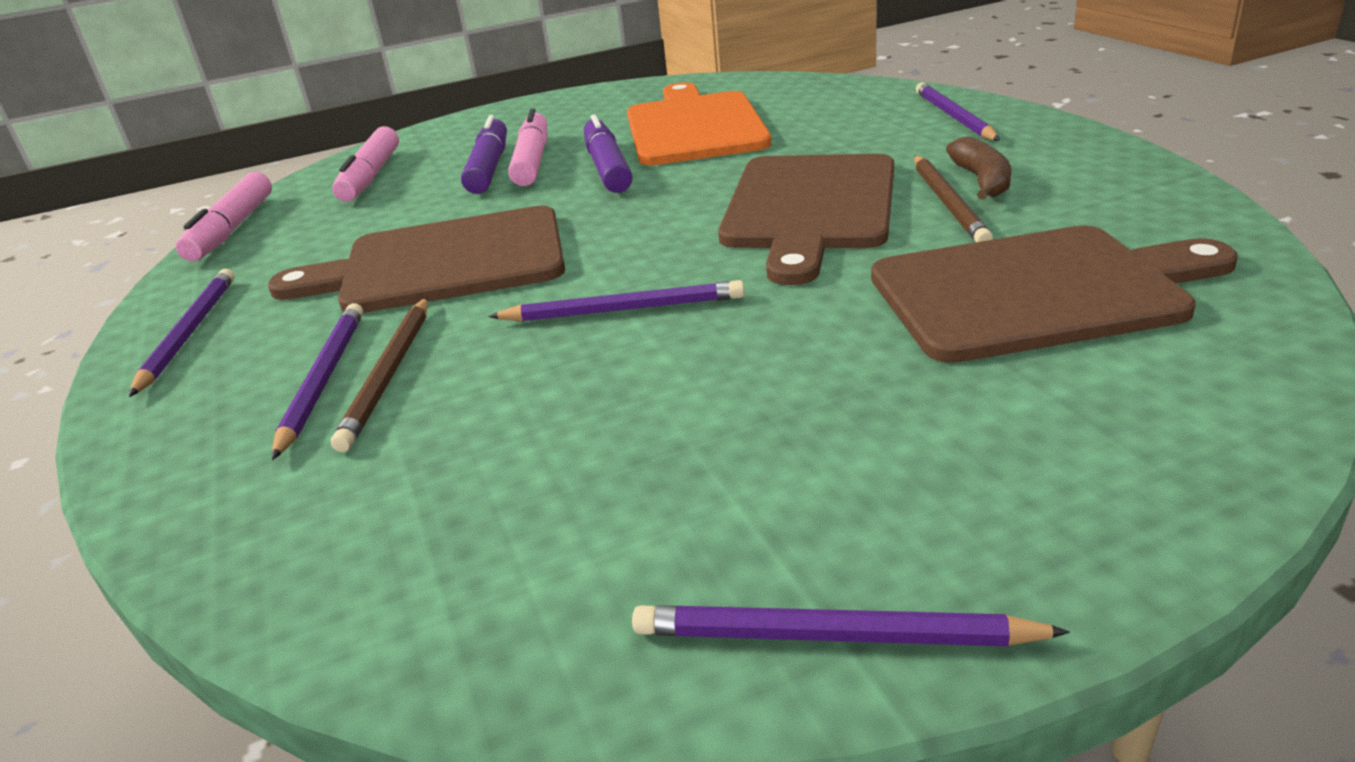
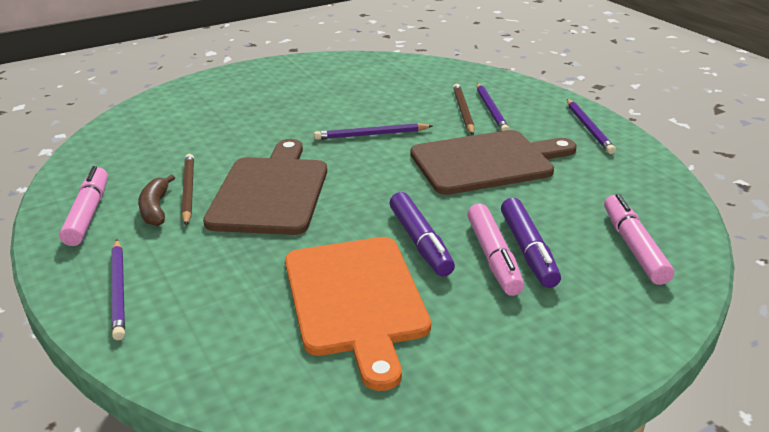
camera: 170 degrees right, 0 degrees up
(232, 229) = (677, 193): pink marker -> pink marker (88, 214)
(833, 637) = (297, 63): purple pencil -> none
(1037, 292) = (184, 138): brown cutting board -> none

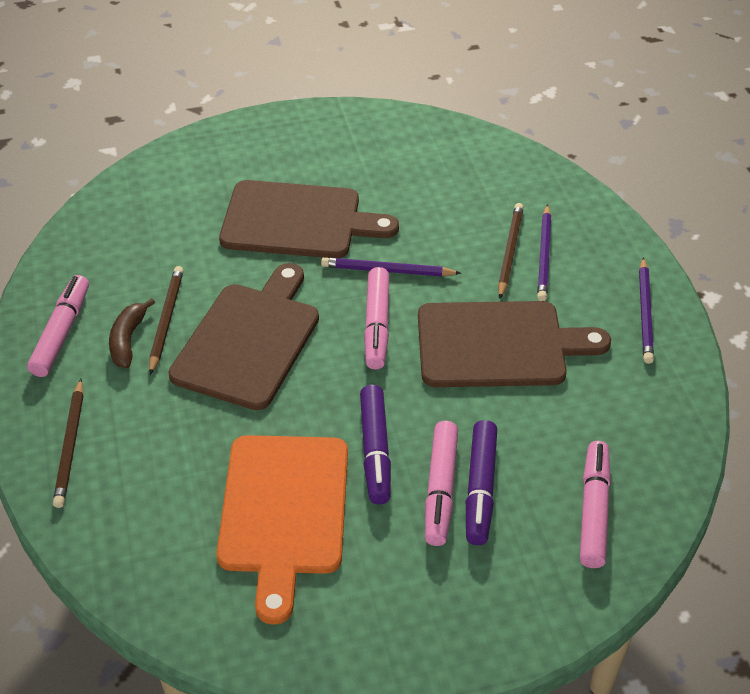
camera: 15 degrees right, 15 degrees up
(119, 290) = (71, 445): purple pencil -> brown pencil
(282, 119) = (298, 221): none -> brown cutting board
(379, 166) = (377, 325): none -> pink marker

